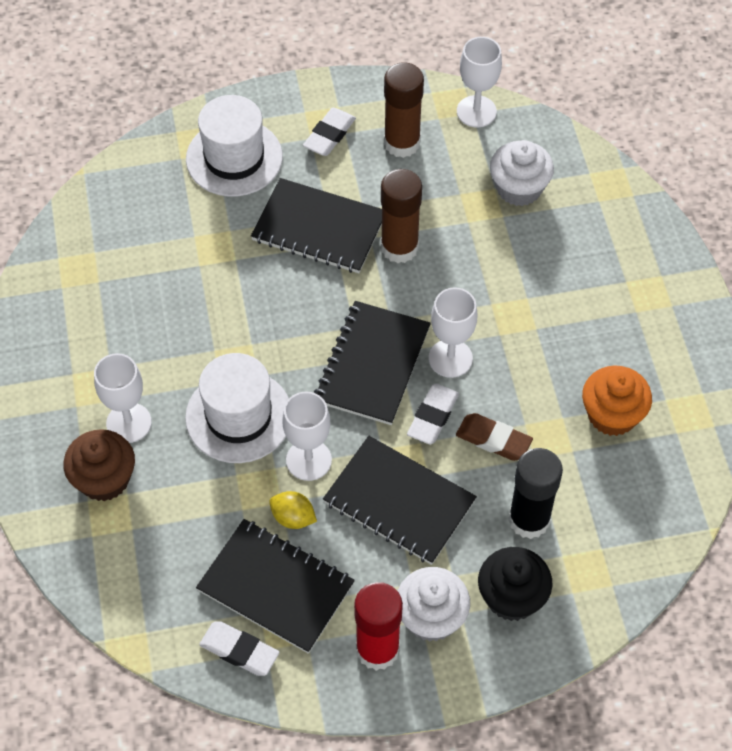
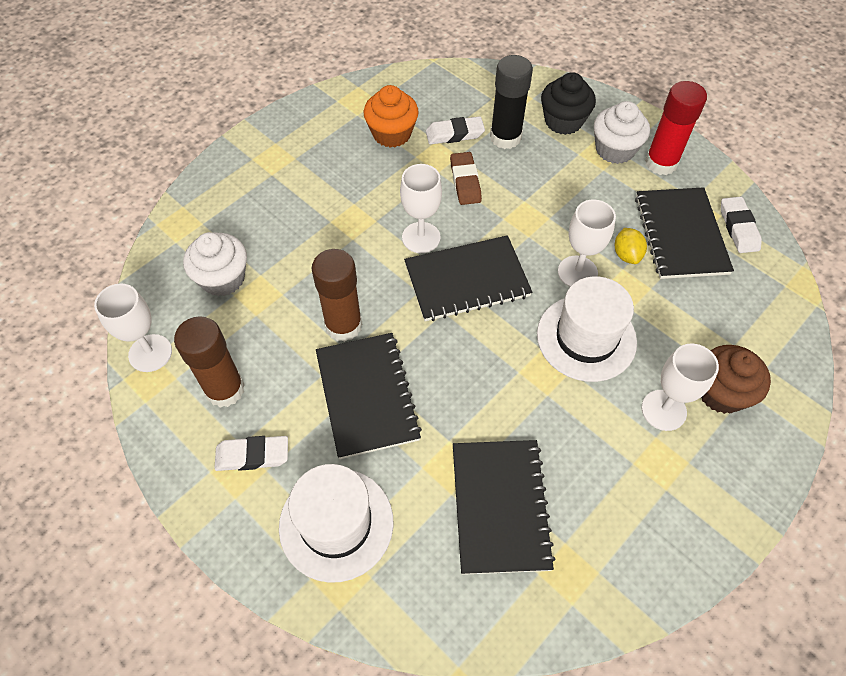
camera: 125 degrees left, 0 degrees up
(399, 502) = (557, 205): black notebook -> black notebook (500, 506)
(432, 417) = (477, 222): white eraser -> white eraser (454, 134)

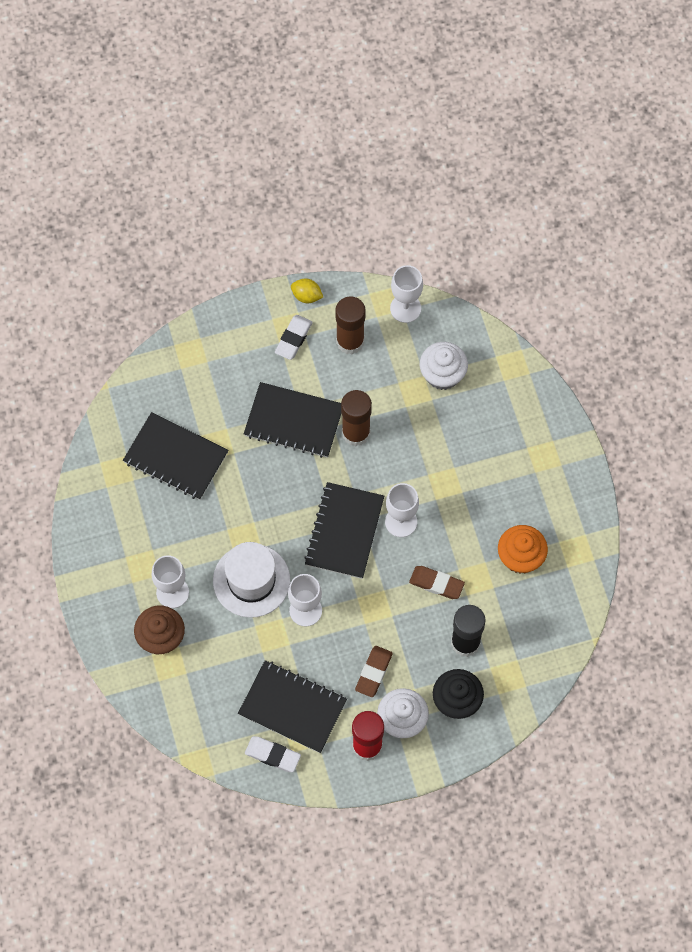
camera: 120 degrees right, 10 degrees up
(336, 524) = (222, 365): white hat -> none
(454, 134) = (492, 605): white eraser -> none
(591, 189) = (373, 672): none -> brown eraser
(626, 255) = (299, 655): yellow lemon -> yellow lemon (306, 296)

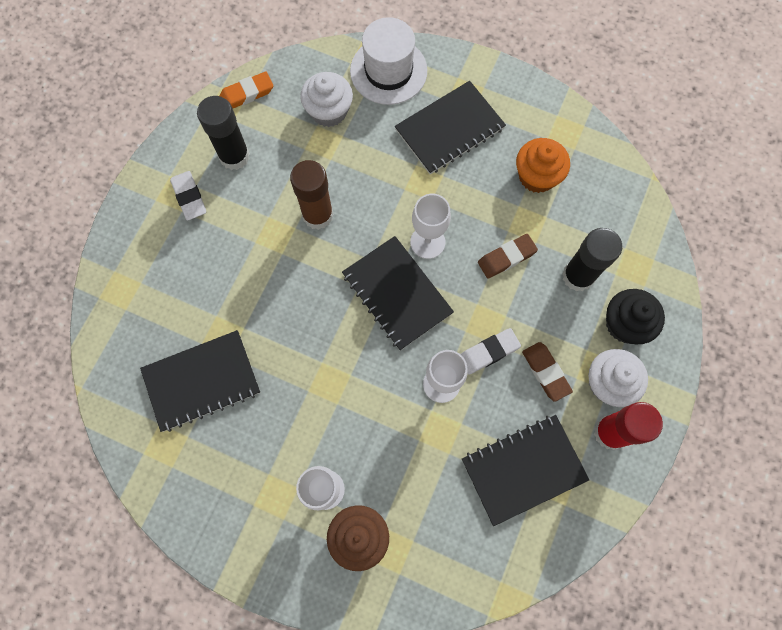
camera: 50 degrees left, 5 degrees up
(251, 580) = (374, 408): white hat -> white hat (388, 71)
(272, 755) = (555, 525): white eraser -> white eraser (488, 352)
(294, 421) = (262, 255): black notebook -> black notebook (449, 129)
(306, 296) = (163, 157): yellow lemon -> none
(350, 341) = (234, 156): brown glue stick -> black glue stick
(405, 308) = (247, 94): white goblet -> orange eraser

